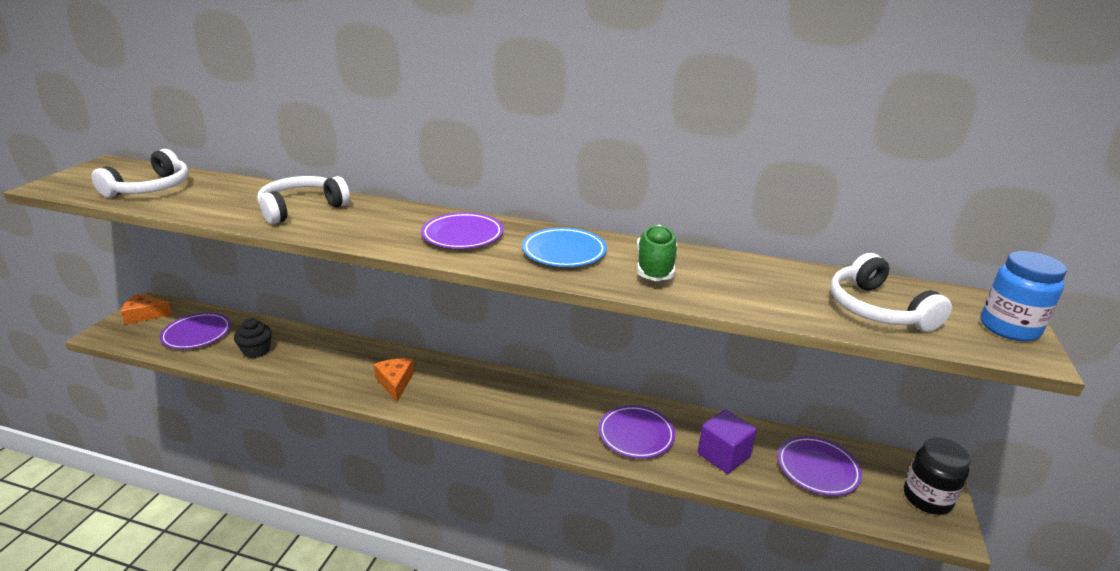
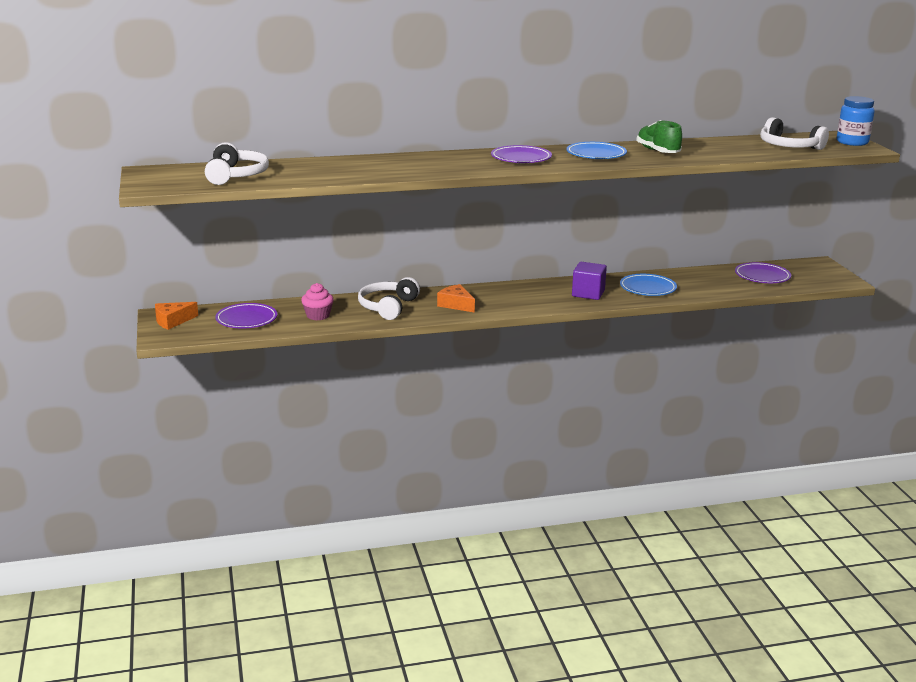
camera: 30 degrees left, 5 degrees down
(256, 351) = (318, 315): black cupcake -> pink cupcake
(302, 208) = (382, 165): white headphones -> white headphones (388, 307)
(636, 435) = (647, 288): purple plate -> blue plate
(723, 455) = (707, 284): purple cube -> purple cube (588, 293)
(927, 498) = (826, 273): black jar -> none

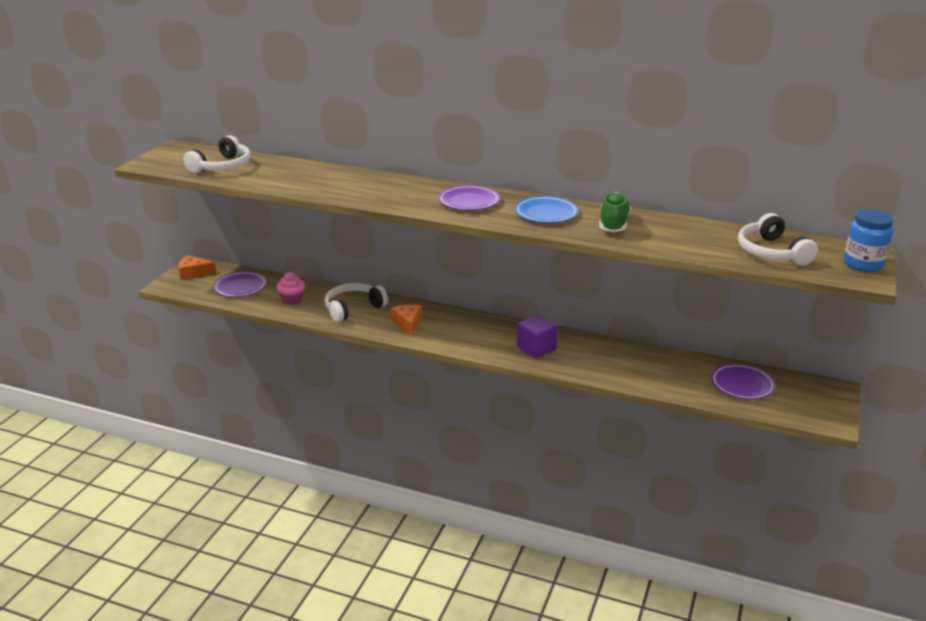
camera: 35 degrees right, 5 degrees up
(647, 288) = (601, 361): blue plate -> none

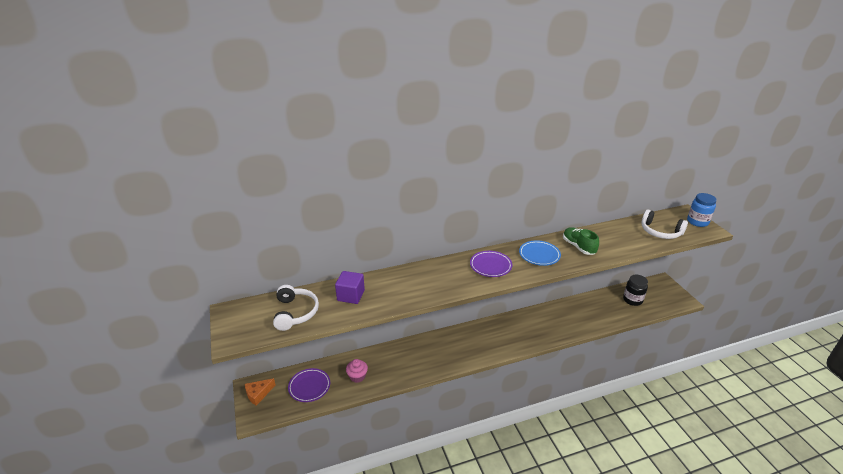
camera: 40 degrees left, 5 degrees up
(353, 308) = (402, 361): white headphones -> none
(407, 323) = (447, 353): orange cheese -> none
(536, 348) = (529, 331): purple cube -> purple cube (351, 295)
(742, 385) = (632, 300): purple plate -> black jar

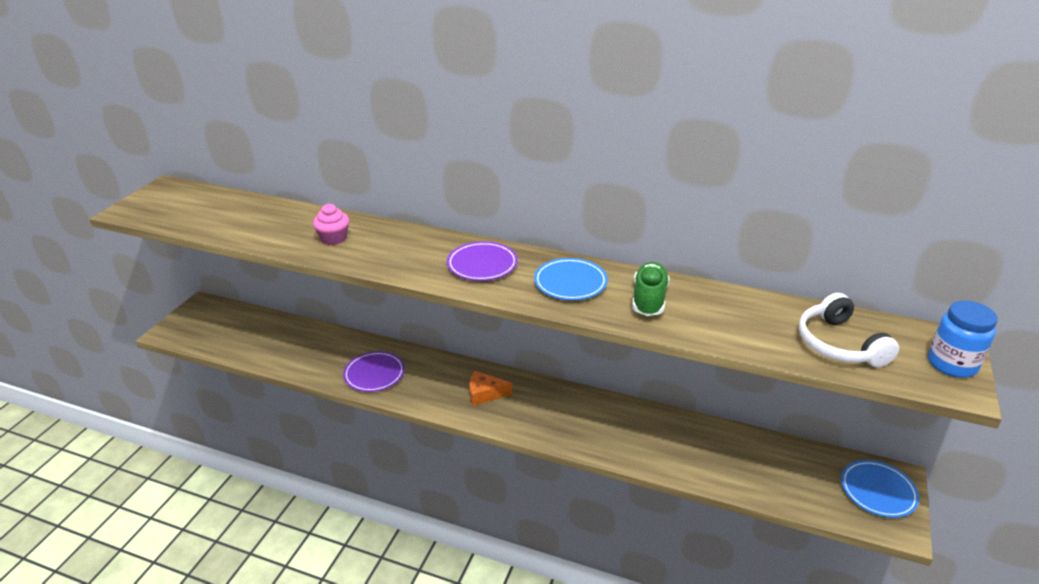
camera: 40 degrees right, 0 degrees up
(258, 394) = (198, 315): orange cheese -> orange cheese (485, 394)
(295, 313) = (210, 214): white headphones -> none
(309, 386) = (246, 334): purple plate -> purple plate (374, 374)
(351, 295) = (282, 223): purple cube -> none
(357, 376) = (299, 351): pink cupcake -> pink cupcake (334, 238)
(632, 300) = (792, 472): black jar -> none
(664, 291) = (878, 491): none -> blue plate

